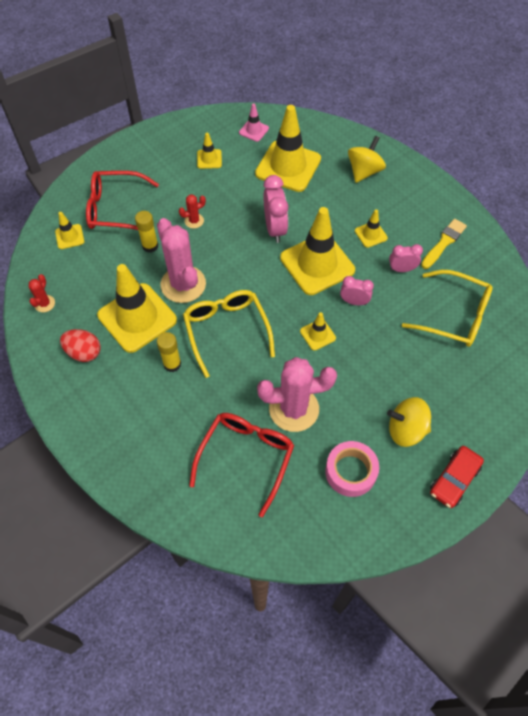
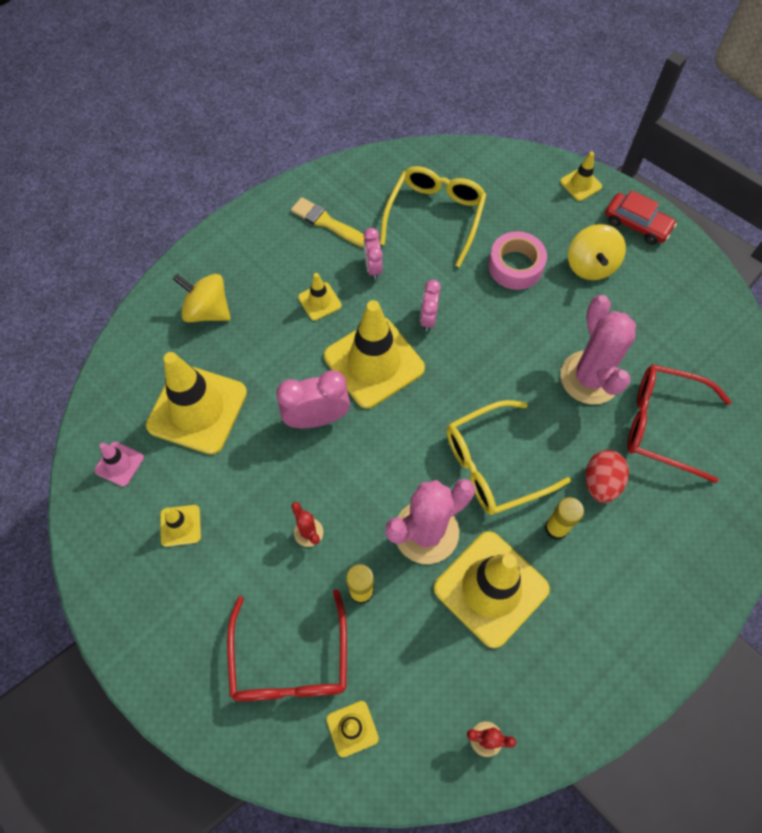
camera: 95 degrees left, 5 degrees up
(84, 352) = (560, 655): red egg -> red egg (601, 482)
(317, 334) = (483, 357): yellow traffic cone -> yellow traffic cone (580, 184)
(350, 471) = (652, 317): pink tape -> pink tape (515, 266)

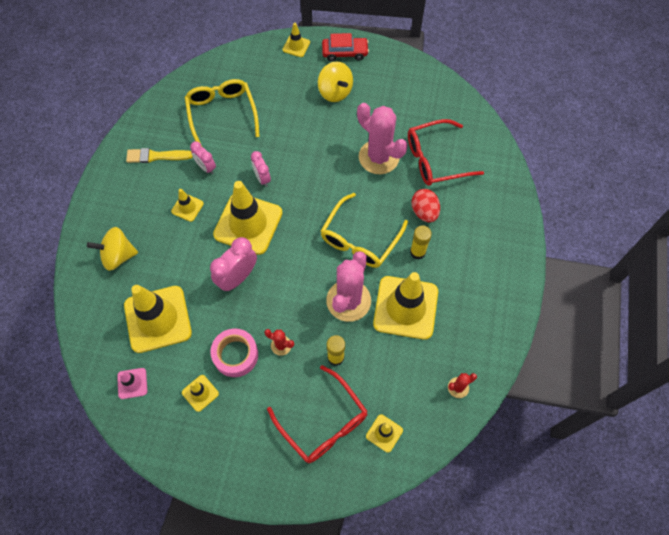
camera: 35 degrees left, 0 degrees up
(515, 266) = (292, 117): pink tape -> pink tape (235, 355)

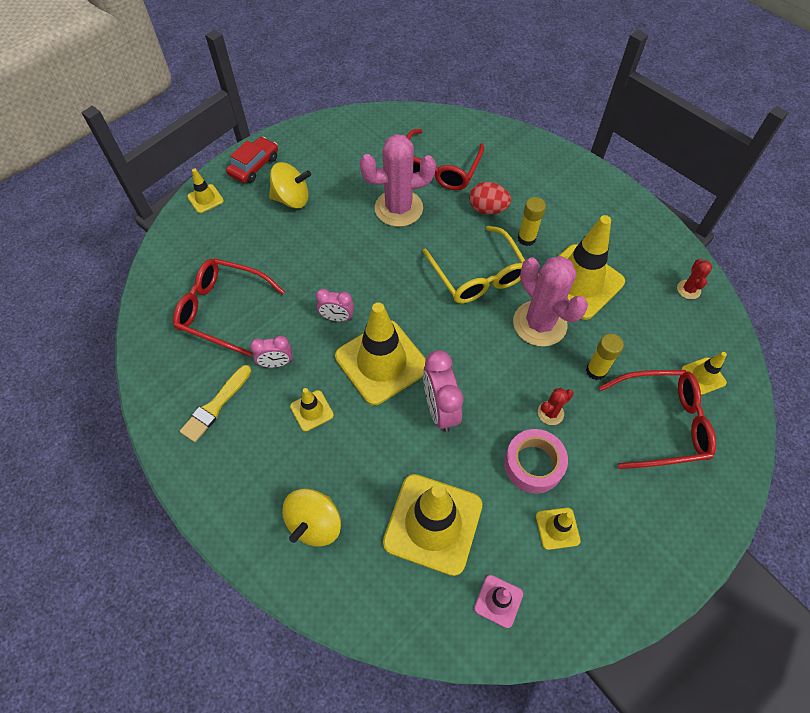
camera: 55 degrees left, 5 degrees down
(222, 114) = (223, 310): yellow glasses -> red glasses

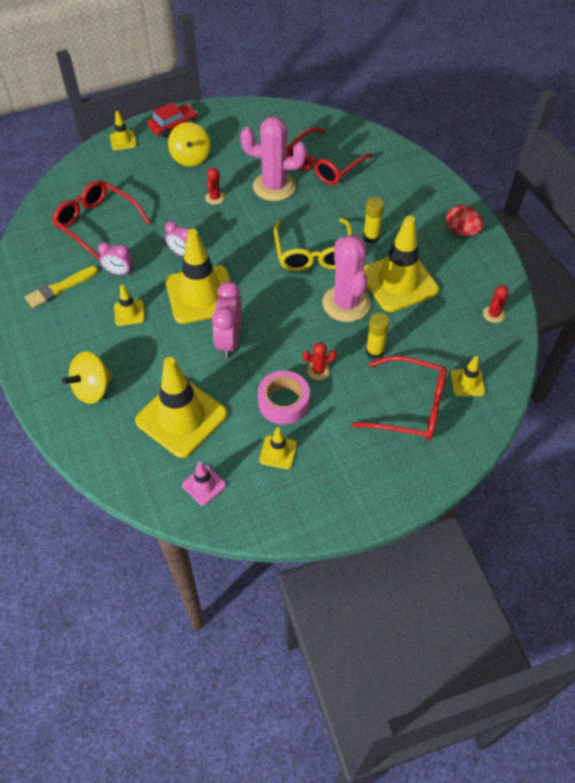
camera: 20 degrees right, 5 degrees down
(292, 199) = (191, 158): yellow spinning top -> yellow spinning top turned 60 degrees clockwise
(341, 239) = (215, 198): none -> red cactus
(487, 209) = (349, 206): red egg -> red egg (461, 231)

